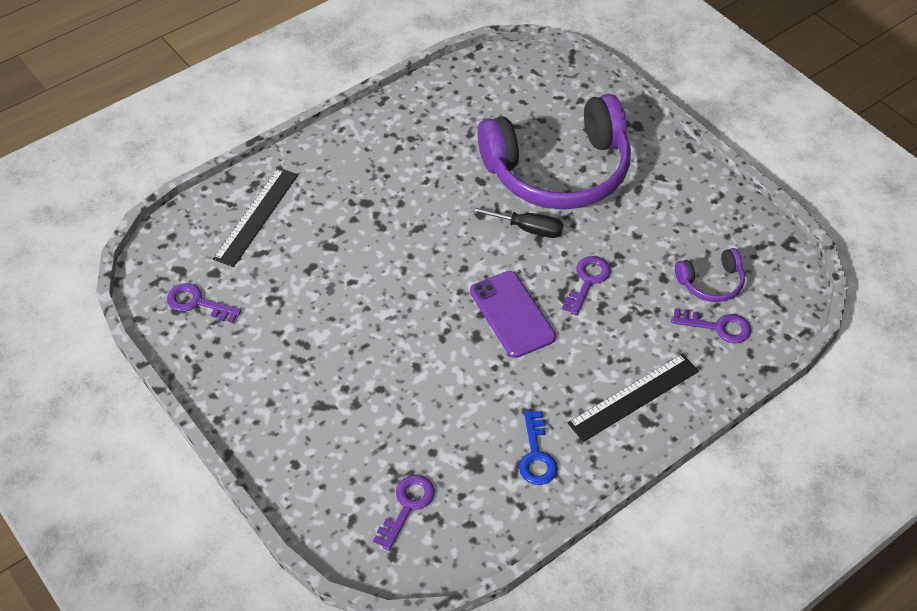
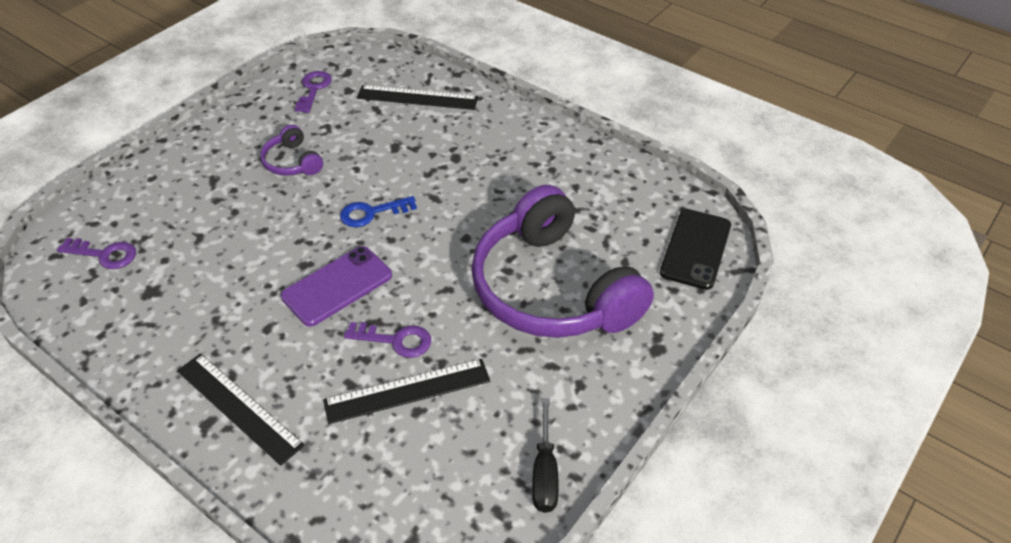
camera: 75 degrees right, 5 degrees down
(527, 228) = (457, 277): black screwdriver -> black screwdriver (545, 472)
(536, 455) = (160, 336): blue key -> blue key (371, 213)
(541, 75) = (695, 249): none -> black phone
(642, 281) = (407, 391): none -> black ruler
(711, 283) = (420, 462): purple headphones -> purple headphones (292, 162)
(718, 327) = (352, 478): purple key -> none

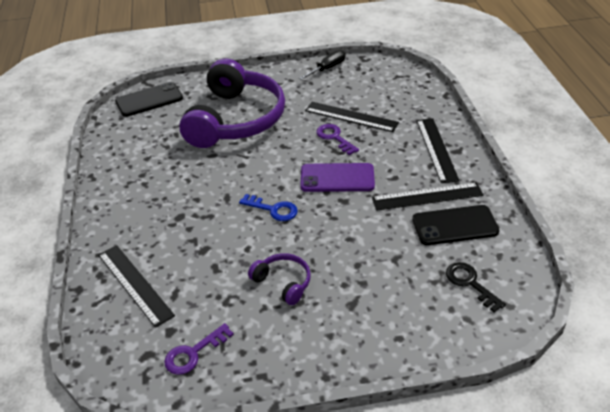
camera: 135 degrees left, 5 degrees down
(104, 254) = (470, 283): purple key -> black key
(152, 307) = (455, 225): none -> black phone
(207, 325) = (427, 196): none -> black ruler
(292, 162) = (283, 282): purple headphones -> purple headphones turned 60 degrees counterclockwise

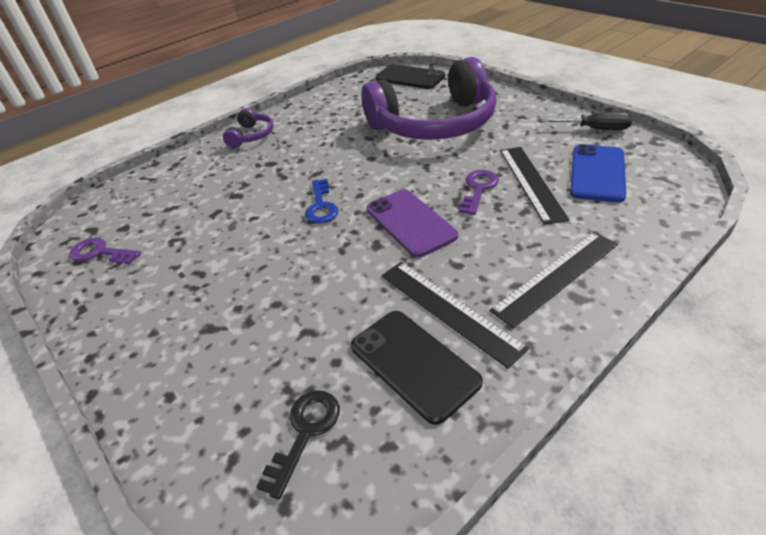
camera: 60 degrees right, 0 degrees up
(135, 284) = (172, 184): black ruler -> none
(283, 282) = (217, 262): purple headphones -> purple headphones (252, 136)
(369, 92) = (597, 173): none -> blue phone

